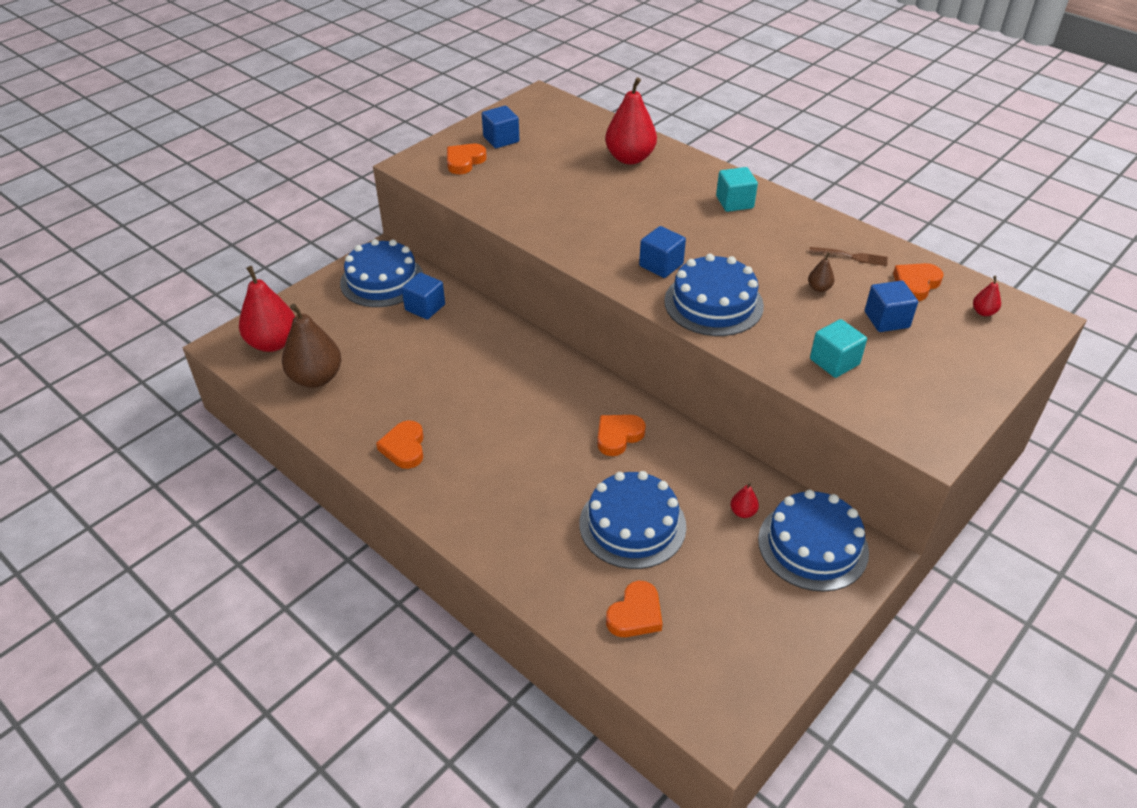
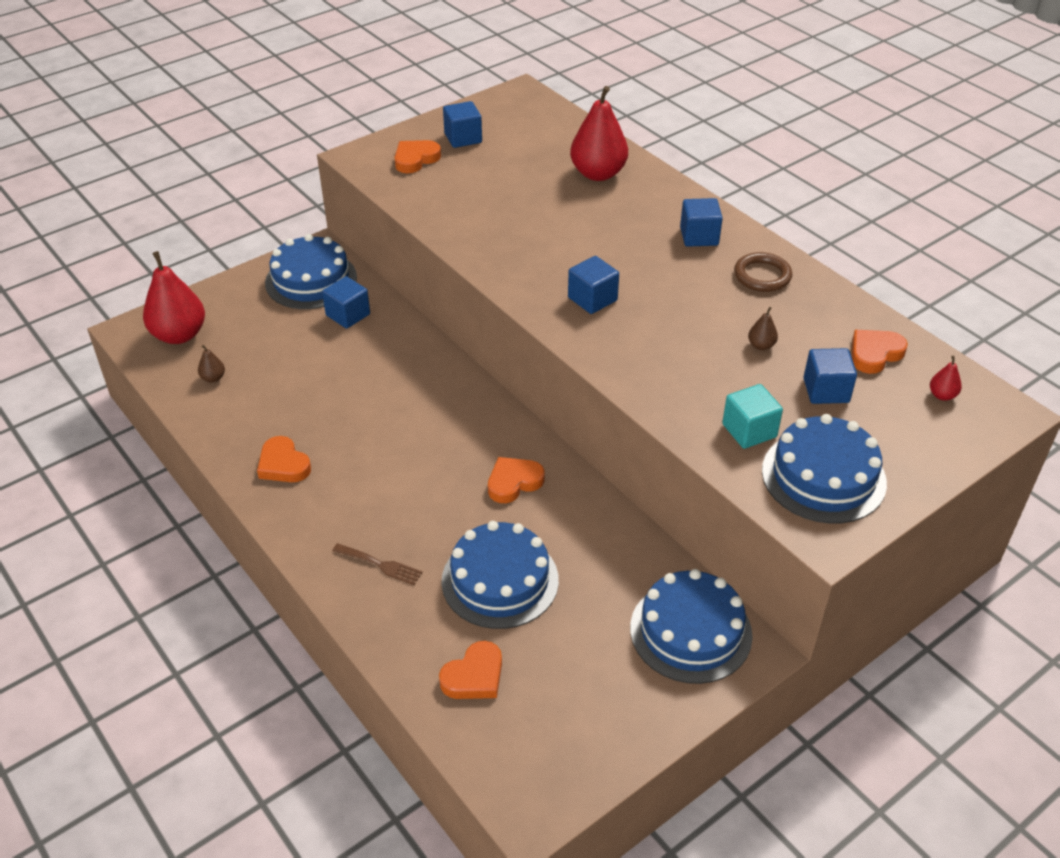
camera: 10 degrees right, 0 degrees up
(316, 378) = (213, 378): brown pear -> brown pear, size x0.43
(404, 448) = (283, 464): orange heart -> orange heart turned 45 degrees counterclockwise
(713, 303) = (636, 349): blue cake -> blue cake (823, 476)
(734, 202) = (699, 236): turquoise cube -> blue cube
(743, 512) = (624, 584): red pear -> none
(799, 229) = (762, 276): none -> brown ring
(852, 256) = (811, 314): brown fork -> brown fork (380, 565)

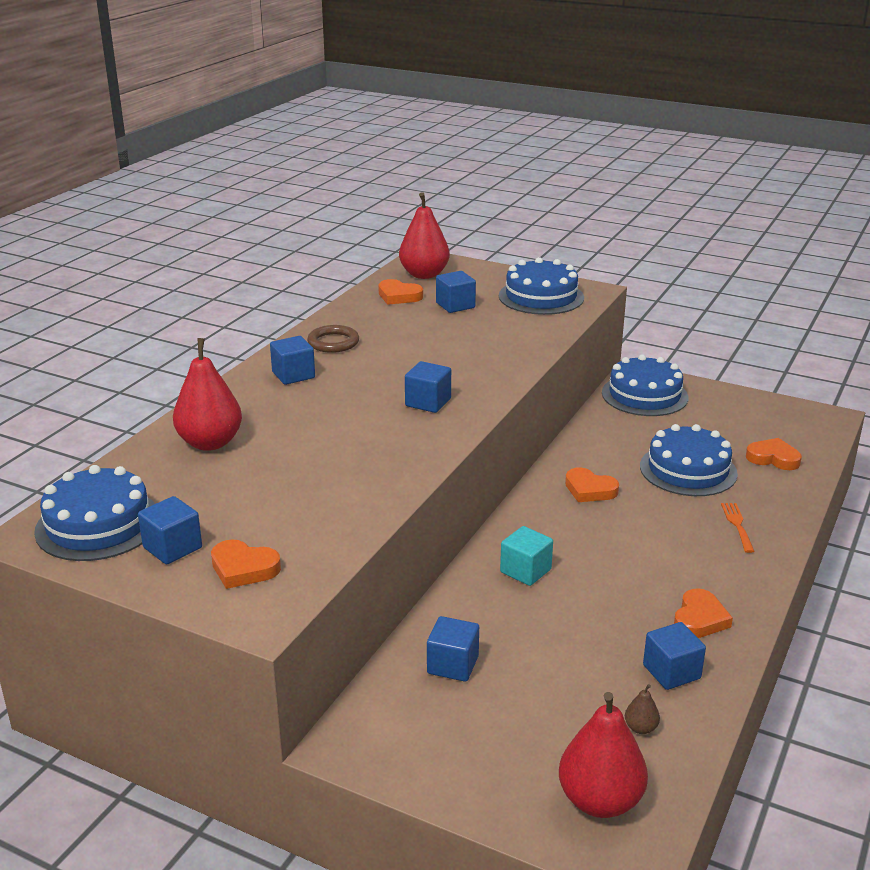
camera: 115 degrees left, 15 degrees down
(245, 418) = (671, 672): none -> blue cube
(311, 280) = (409, 725): blue cake -> blue cake (98, 524)
(380, 565) = (737, 525): brown fork -> orange fork
(749, 431) = (524, 322): turquoise cube -> turquoise cube (525, 571)
(761, 345) = (426, 331): brown pear -> none
(942, 395) = (424, 274): red pear -> red pear, size x2.34

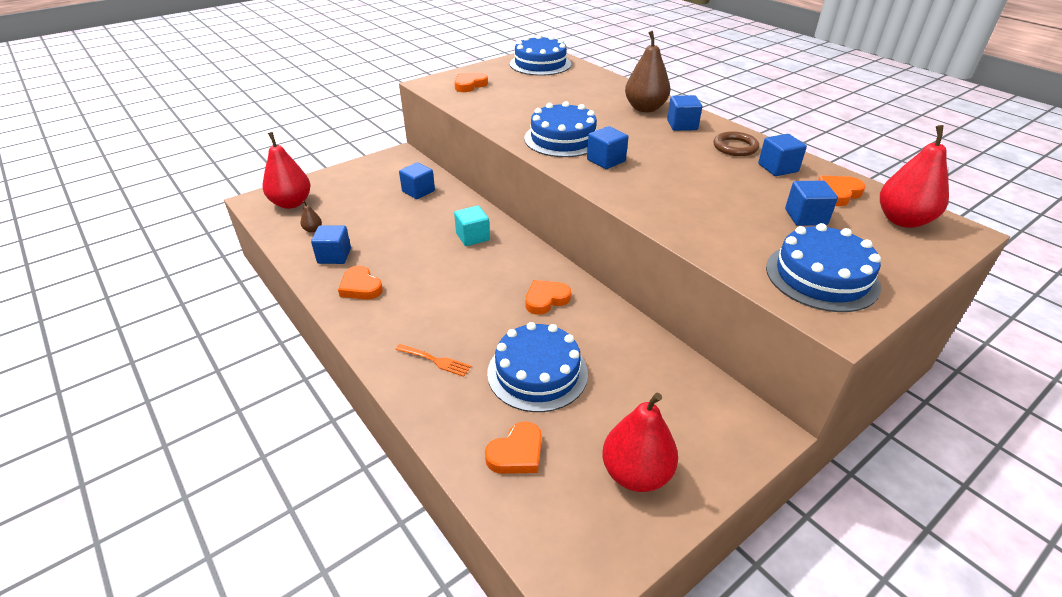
camera: 115 degrees right, 10 degrees up
(172, 548) = (503, 74): blue cube -> blue cube (778, 168)
(210, 443) = (602, 92): red pear -> red pear (636, 474)
(253, 404) = (645, 108): none -> brown pear
(644, 395) = (707, 414): blue cake -> blue cake (563, 139)

